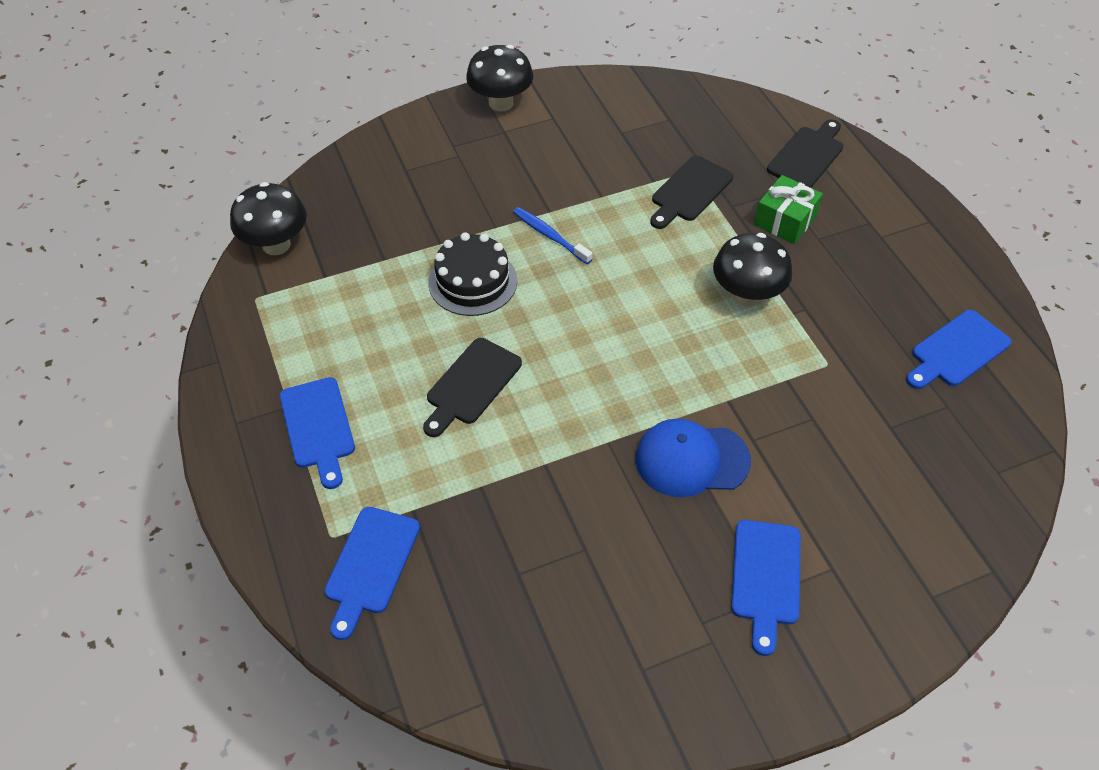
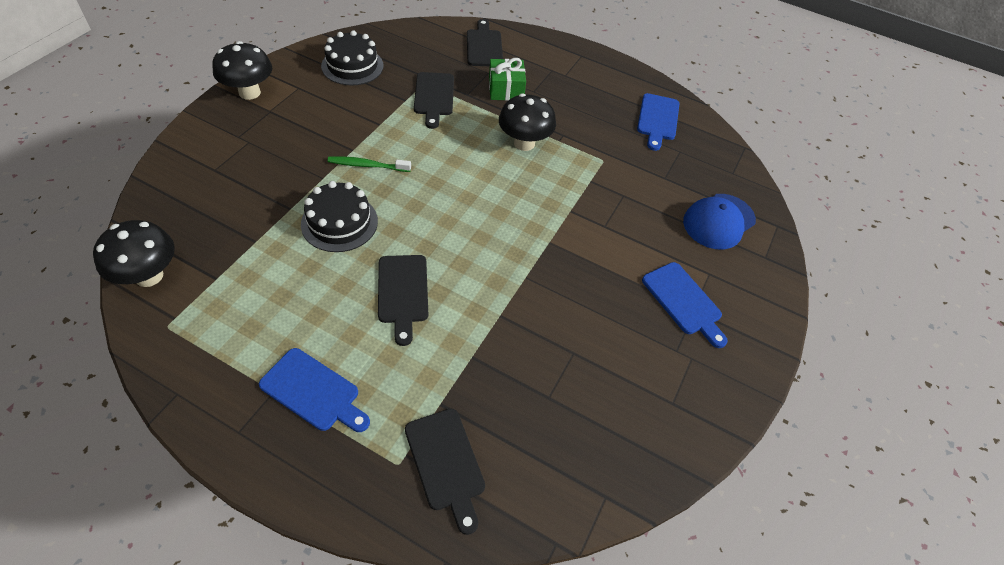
camera: 45 degrees left, 0 degrees up
(371, 565) = (446, 463): blue cutting board -> black cutting board
(550, 236) = (367, 165): blue toothbrush -> green toothbrush
(630, 116) = (352, 66): none -> black cake
(691, 460) = (583, 258): blue cap -> blue cap (719, 221)

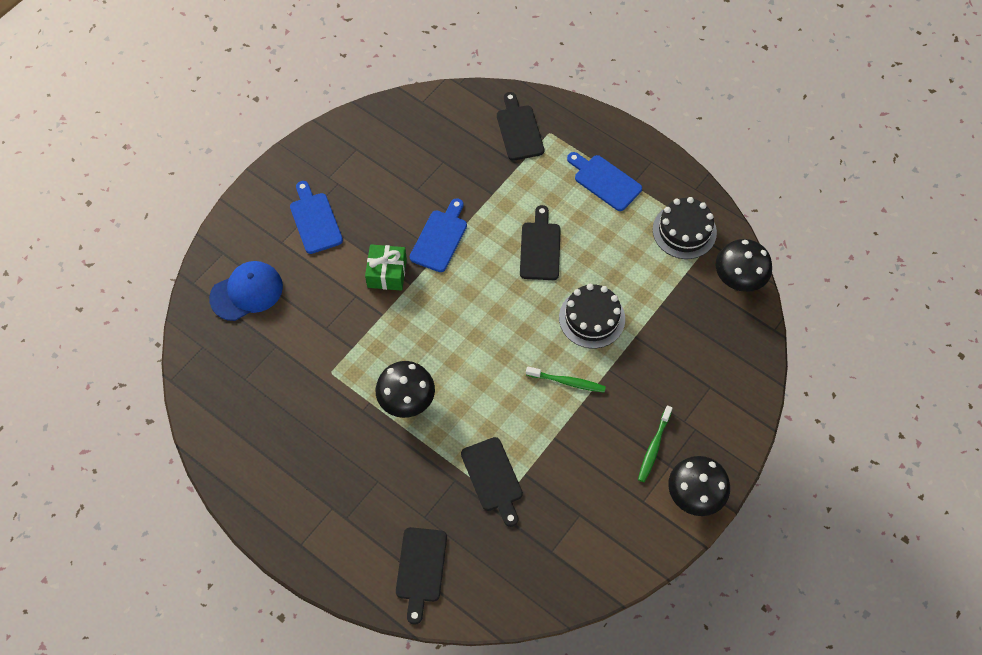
camera: 165 degrees left, 10 degrees up
(283, 122) = (654, 447): none -> green toothbrush
(352, 66) = (584, 537): black cake -> black cake (684, 231)
(434, 96) = (493, 478): black cutting board -> black cutting board turned 150 degrees clockwise
(506, 89) = (409, 486): green gift -> green gift (387, 273)
(658, 119) = (249, 427): blue cutting board -> blue cutting board (440, 238)

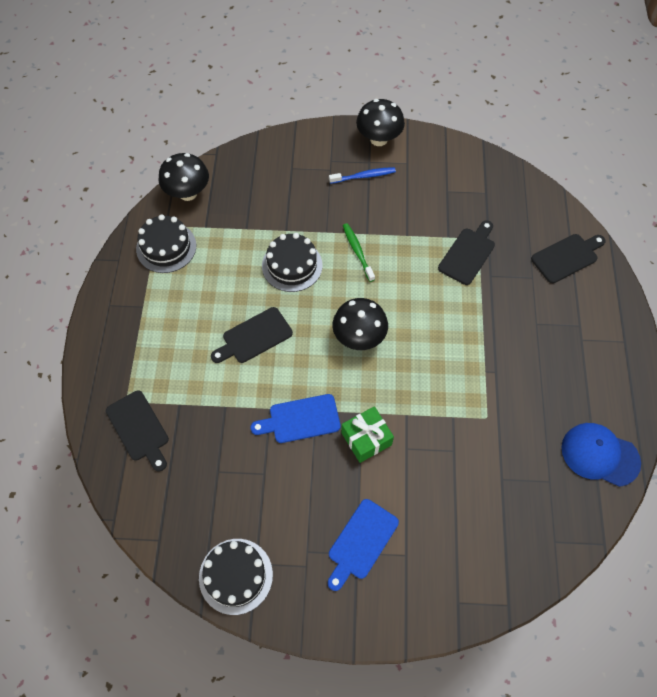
camera: 125 degrees left, 0 degrees up
(246, 292) = (476, 546): blue cap -> blue cap (600, 455)
(359, 133) = (236, 576): none -> black cake
(407, 401) = (461, 346): black mushroom -> black mushroom (359, 337)
(519, 130) = (139, 428): black cutting board -> black cutting board turned 75 degrees counterclockwise
(605, 181) = (153, 327): blue cutting board -> none
(654, 447) = (364, 176): green toothbrush -> blue toothbrush

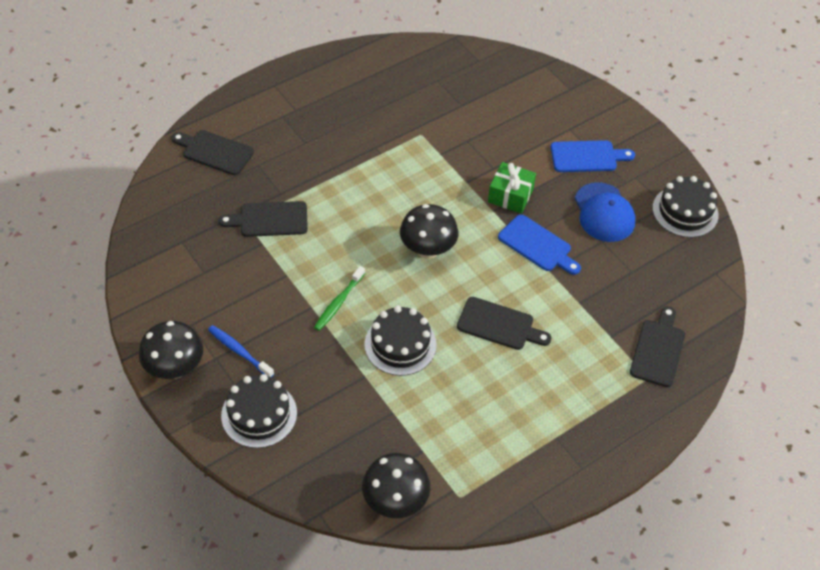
camera: 130 degrees left, 10 degrees down
(166, 247) = (477, 468): black cake -> black cake (259, 414)
(600, 455) = (389, 63): blue cap -> blue cap (604, 212)

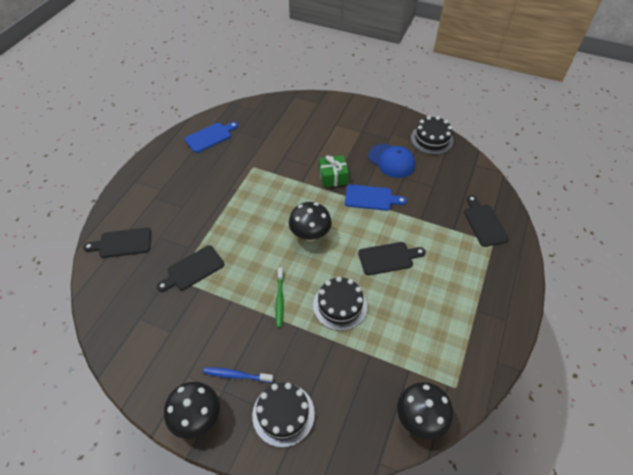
camera: 30 degrees left, 0 degrees up
(587, 156) = (357, 135): blue cutting board -> blue cutting board (210, 137)

